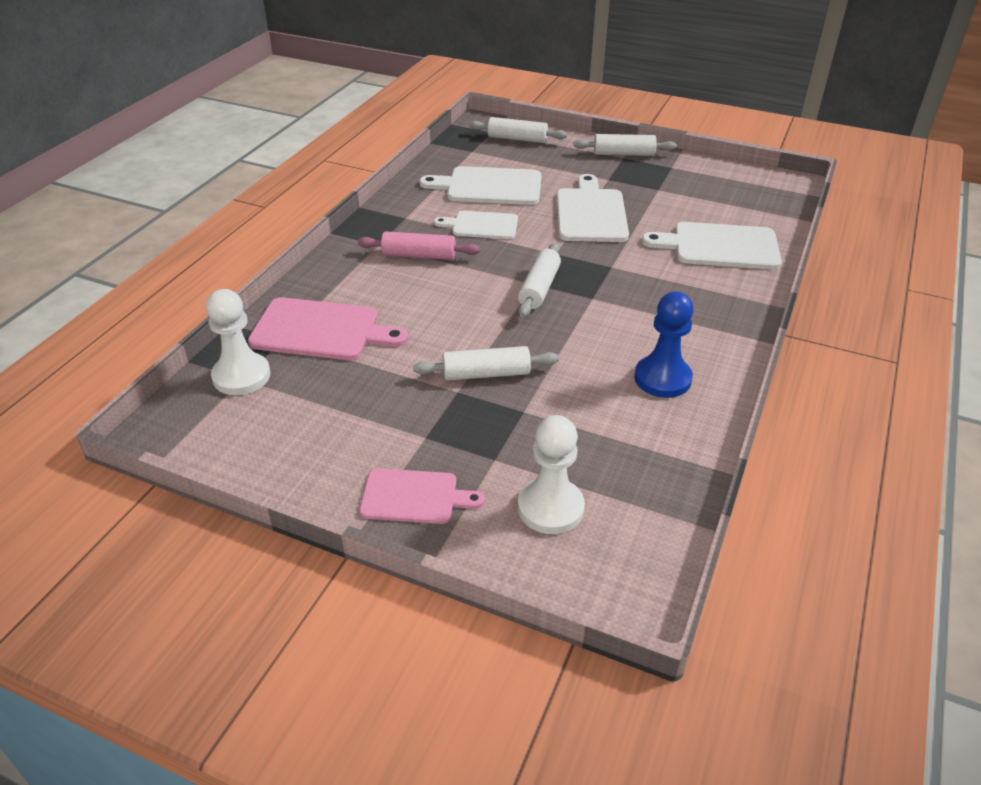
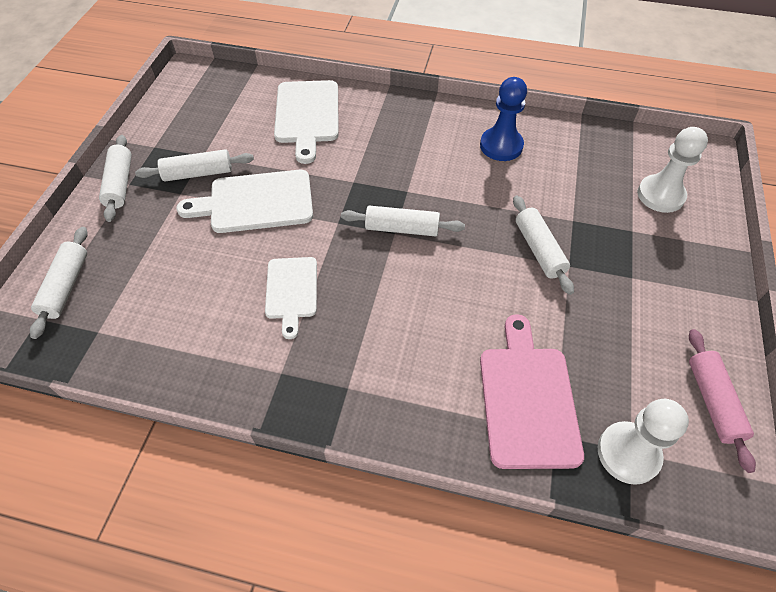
camera: 100 degrees left, 15 degrees up
(414, 497) = (695, 271): pink cutting board -> none
(419, 255) = (364, 339): pink rolling pin -> pink rolling pin (712, 402)
(489, 186) = (199, 297): white cutting board -> none
(633, 187) = (198, 173): none -> white rolling pin

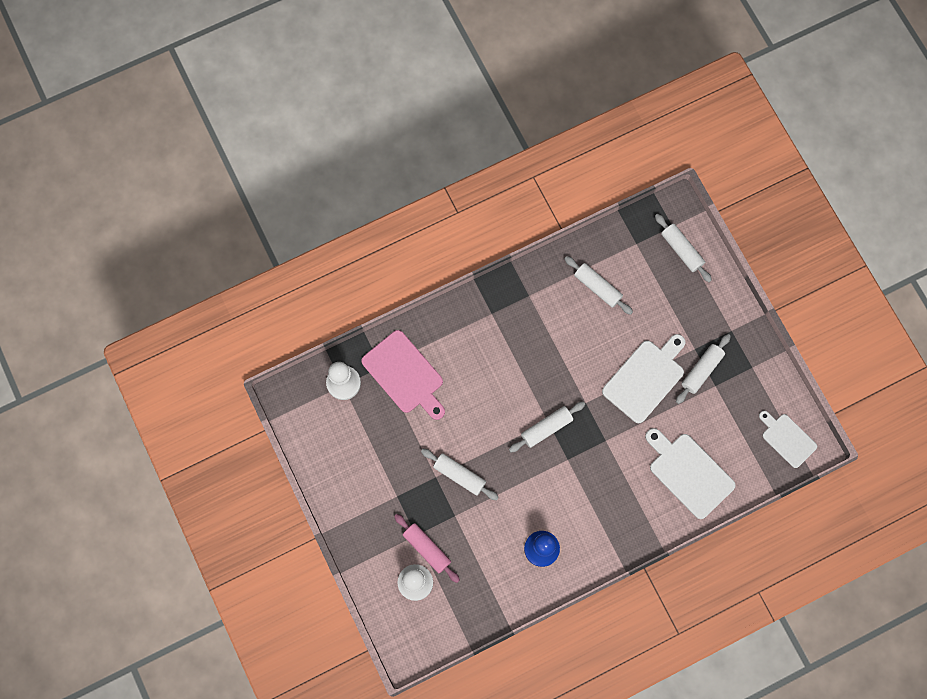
camera: 140 degrees right, 20 degrees up
(120, 184) = (736, 326): white rolling pin -> white rolling pin (597, 287)
(291, 291) = (567, 340): white cutting board -> white cutting board (787, 438)
(712, 402) = (318, 443): pink rolling pin -> pink rolling pin (427, 548)

